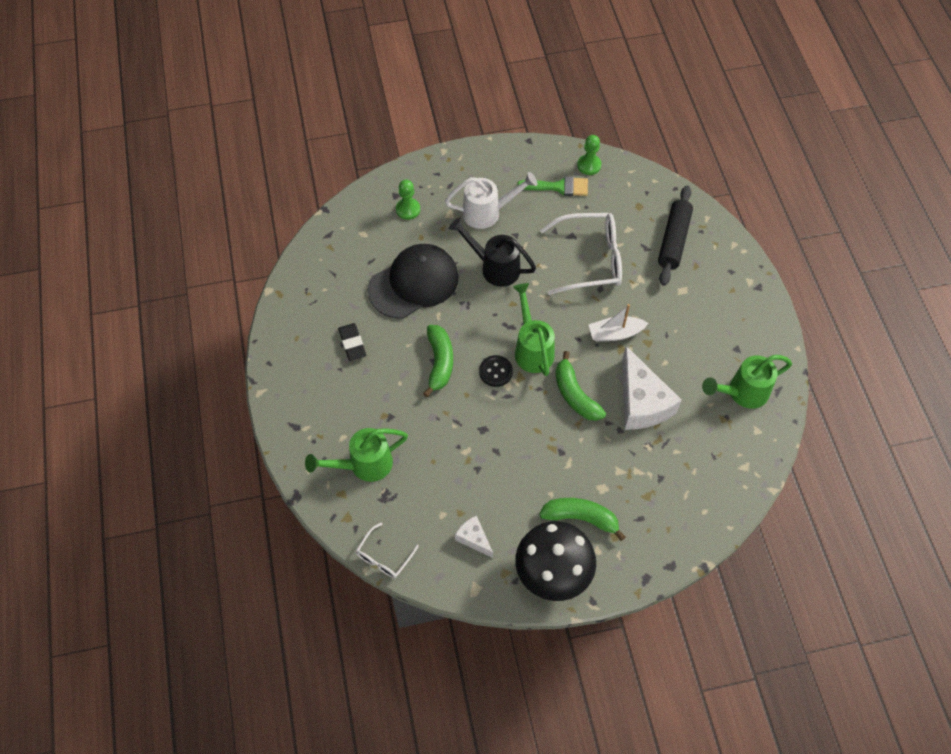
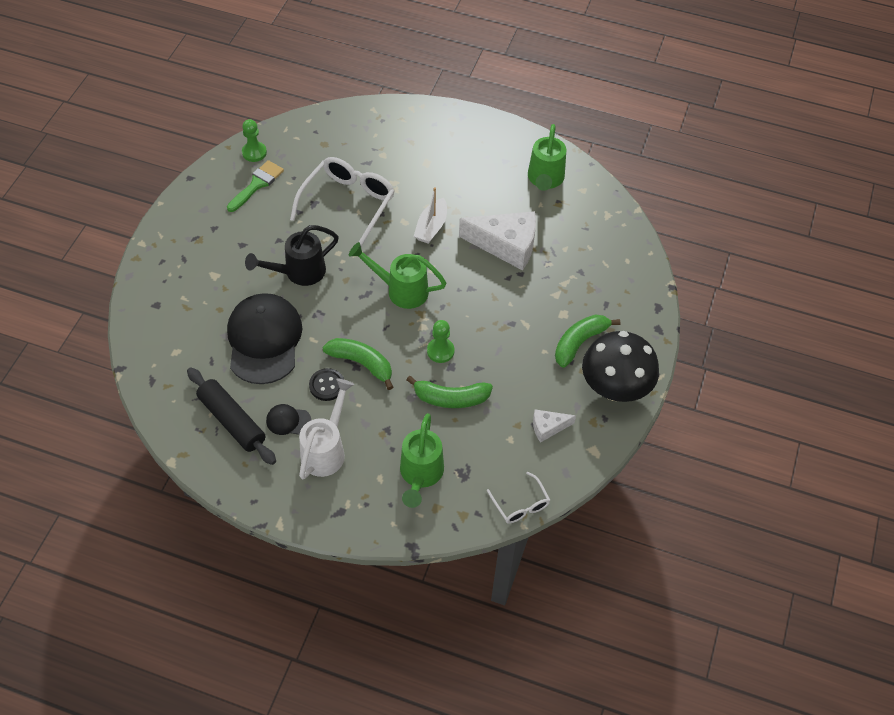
camera: 60 degrees left, 5 degrees down
(352, 343) = (288, 421): black eraser -> black cap
(408, 209) = (181, 303): green pawn -> green pawn (440, 351)
(488, 212) = (238, 247): white watering can -> white watering can (326, 449)
(495, 371) = (403, 327): black button -> black button (327, 385)
(575, 394) = (466, 285): green banana -> green banana (450, 398)
(673, 240) = (376, 141): black rolling pin -> black rolling pin (232, 421)

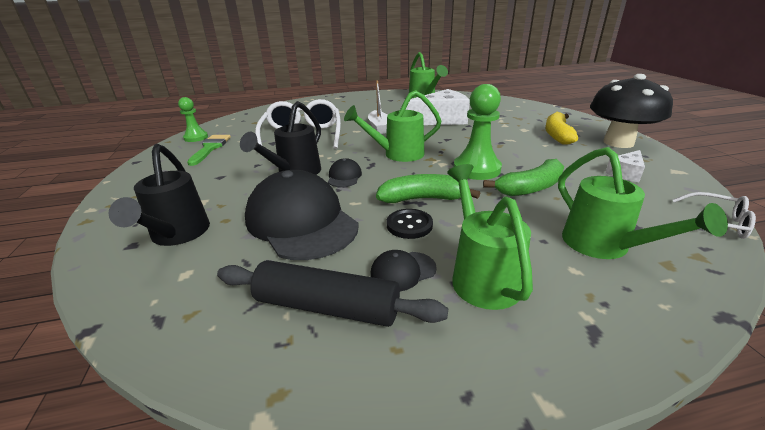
camera: 30 degrees left, 25 degrees down
(184, 310) = (177, 235): none -> black watering can
(326, 449) = (481, 275): white watering can -> green watering can
(331, 300) = (344, 176): none -> black cap
(440, 351) = (476, 169): green pawn -> green pawn, size x1.63
(579, 342) = (557, 135): green banana -> yellow banana

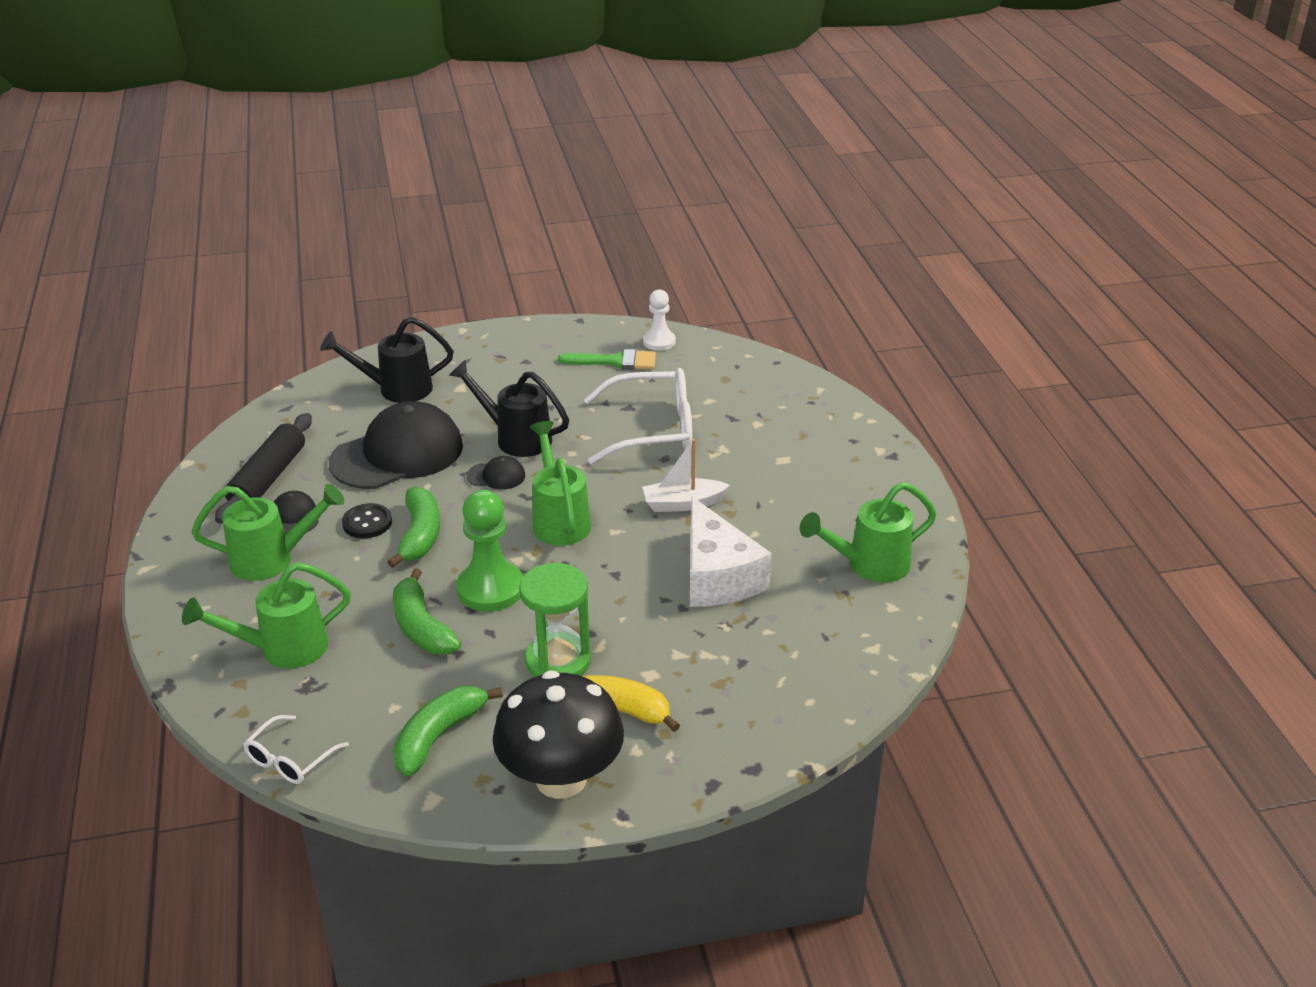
camera: 90 degrees right, 5 degrees up
(196, 137) = (659, 342): green pawn -> white pawn
(531, 148) = (558, 661): none -> green hourglass
(626, 173) = (439, 736): white cheese -> green banana

